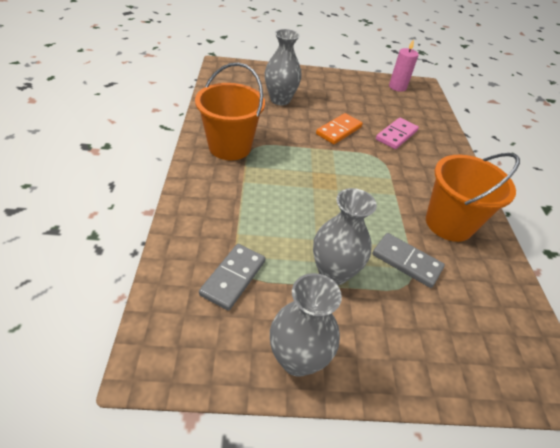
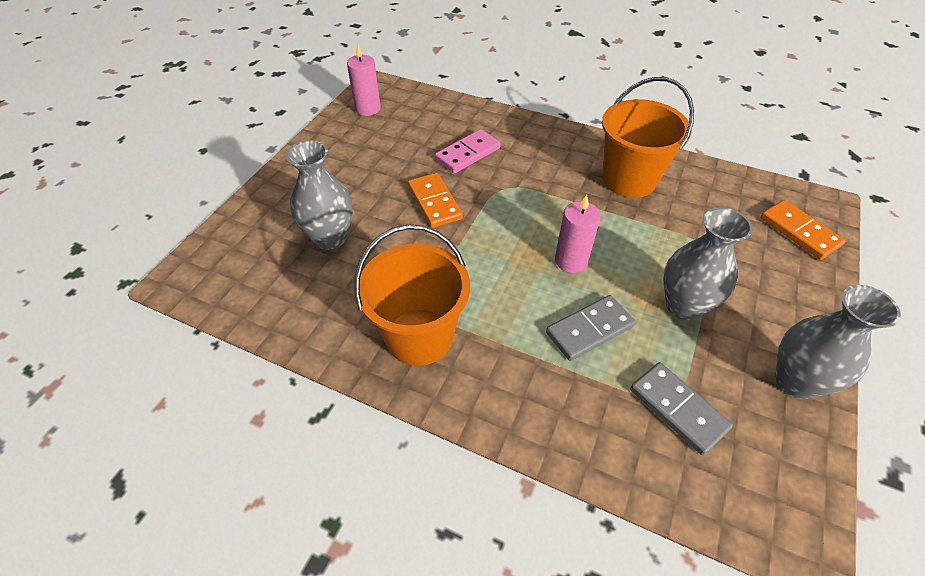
camera: 60 degrees left, 5 degrees up
(334, 202) = (571, 261): none -> pink candle
(396, 135) = (468, 154): pink domino -> pink domino turned 75 degrees clockwise
(406, 261) = (676, 237): grey domino -> grey domino (589, 329)
(492, 361) = (799, 231): none -> orange domino

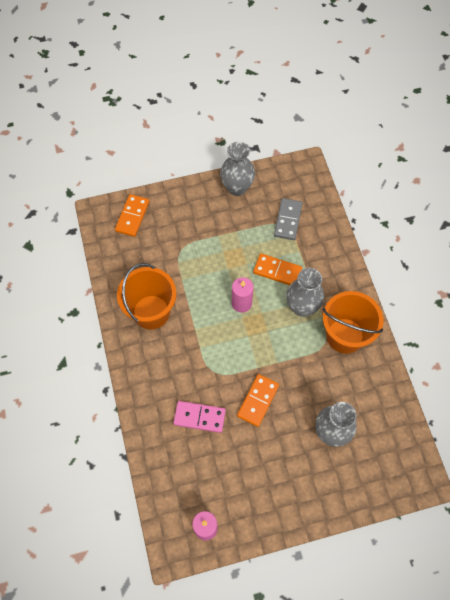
camera: 130 degrees left, 15 degrees up
(589, 329) = (277, 271): grey domino -> orange domino
(683, 306) = (229, 242): grey vase -> grey vase (302, 307)

